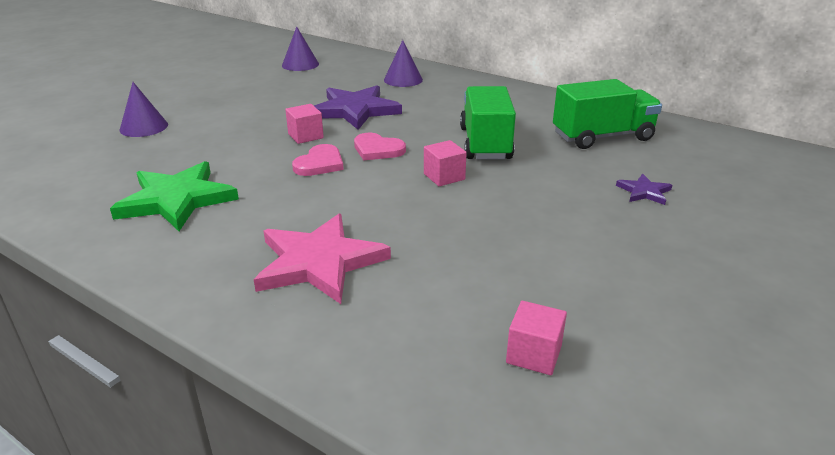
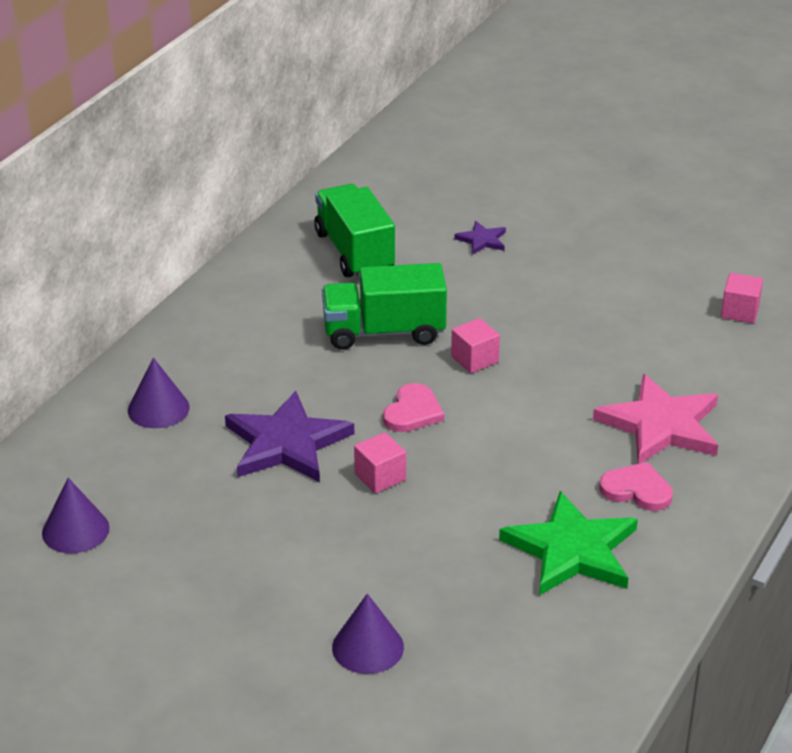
camera: 95 degrees left, 5 degrees up
(320, 163) = (459, 453): pink heart -> pink heart (637, 490)

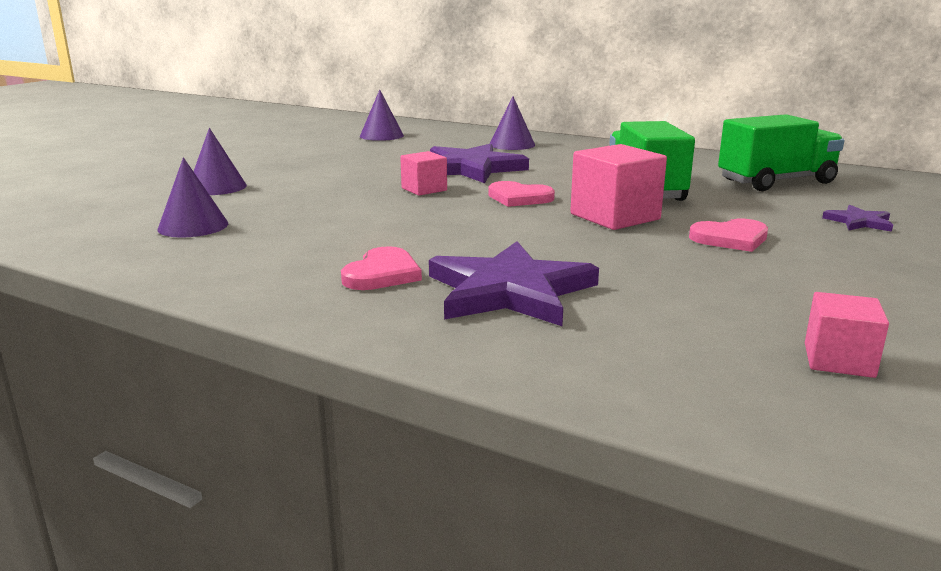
camera: 90 degrees right, 15 degrees down
(474, 359) = (615, 217): pink cube -> pink cube, size x1.70
(523, 631) = (193, 226): none -> purple cone
(531, 309) = (730, 239): none -> pink heart
(572, 550) = (293, 244): green star -> none
(661, 425) = (509, 291): pink star -> purple star

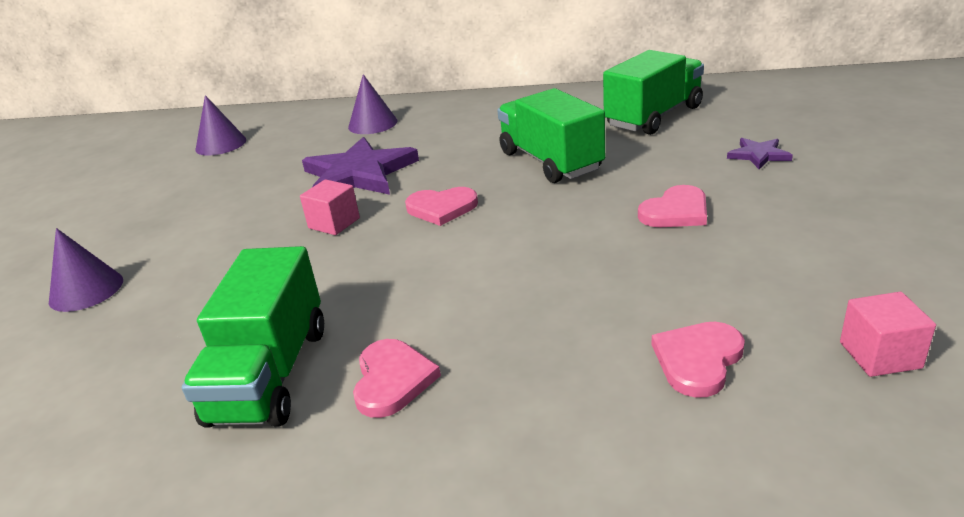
camera: 20 degrees left, 10 degrees up
(193, 226) = (108, 372): purple cone -> none
(298, 251) = (270, 374): none -> green truck
(509, 291) = (539, 361): purple star -> none
(615, 217) = (553, 210): pink cube -> none
(650, 322) = (698, 360): none -> pink heart

